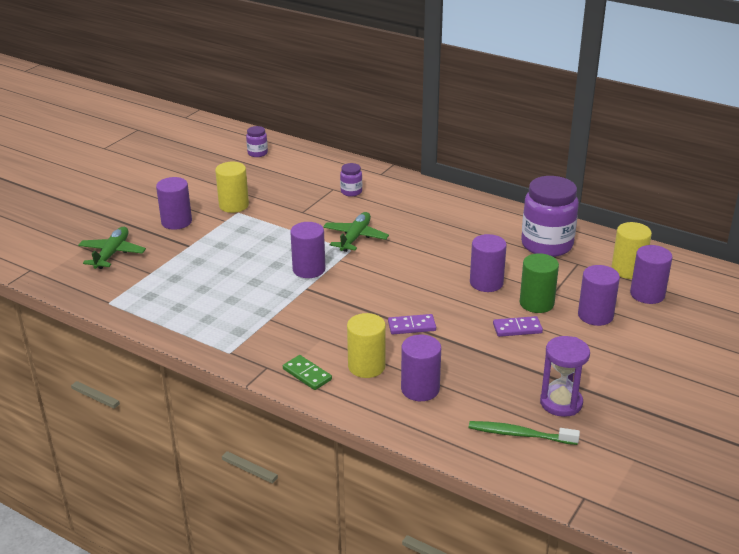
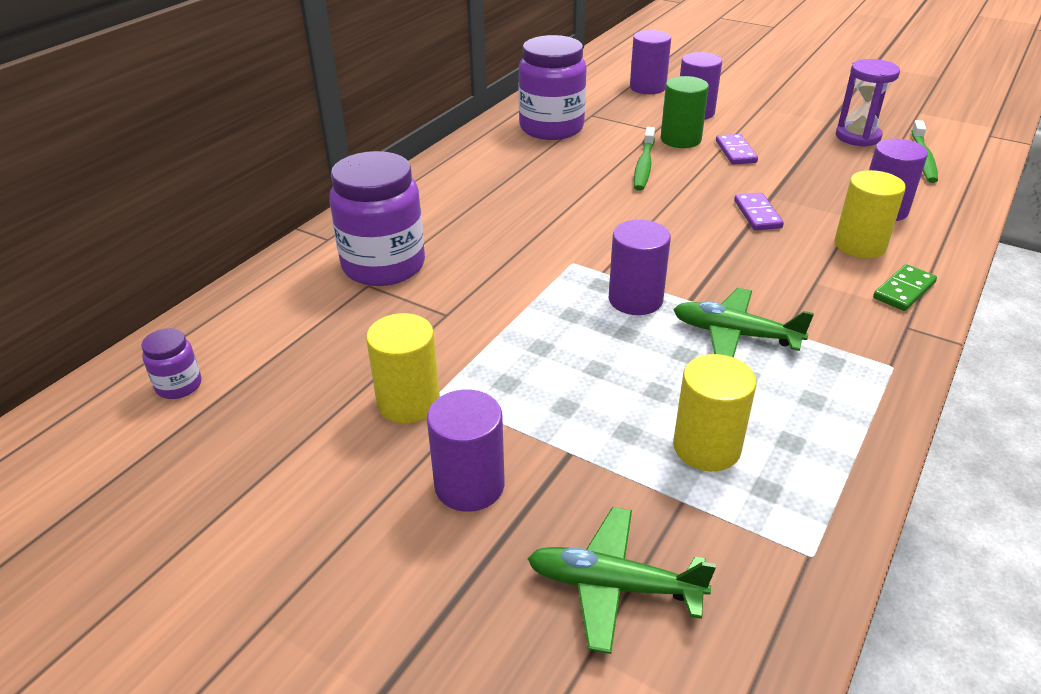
camera: 90 degrees left, 5 degrees up
(351, 192) = (383, 266): purple jar -> purple jar, size x2.20
(355, 237) = (535, 259): green plane -> green plane (734, 334)
(486, 283) = (644, 165): purple cylinder -> green toothbrush
(628, 270) = (602, 92): yellow cylinder -> yellow cylinder (706, 447)

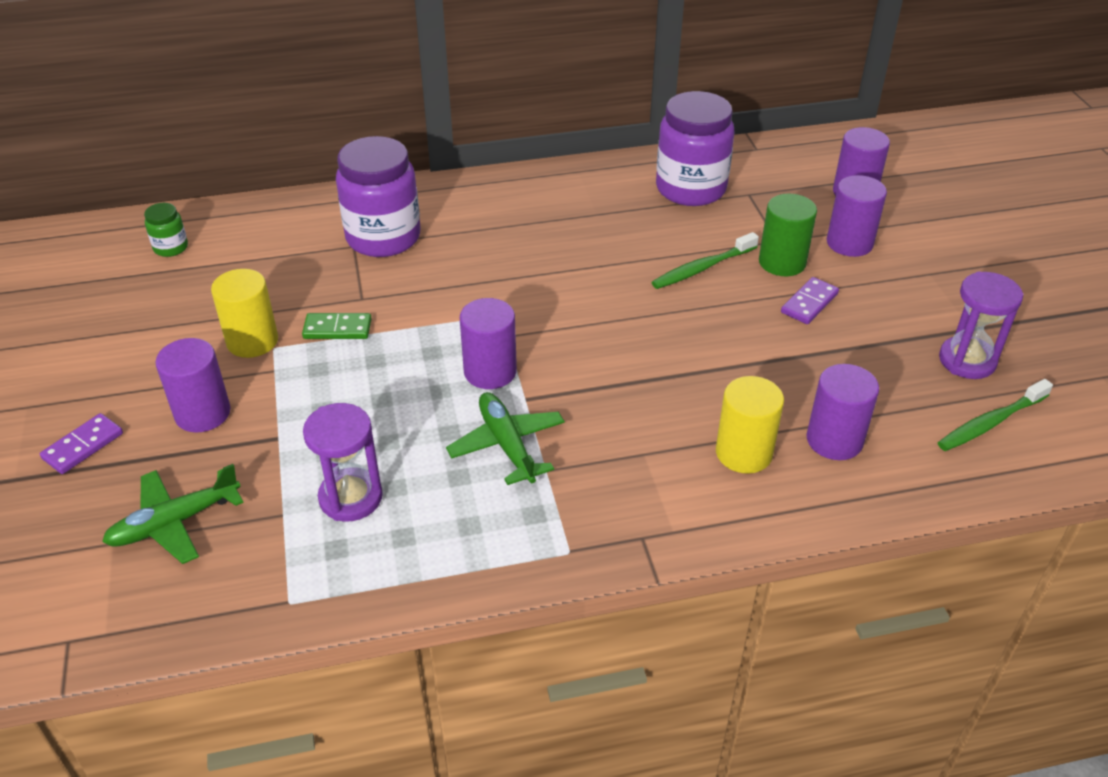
camera: 45 degrees right, 5 degrees up
(179, 386) = (171, 248): purple jar -> green jar
(613, 586) = (174, 523): green plane -> green plane turned 90 degrees counterclockwise
(706, 447) = (351, 497): yellow cylinder -> purple hourglass
(757, 214) = (712, 370): purple domino -> purple domino (83, 446)
(903, 290) = (700, 511): green domino -> green domino (337, 329)

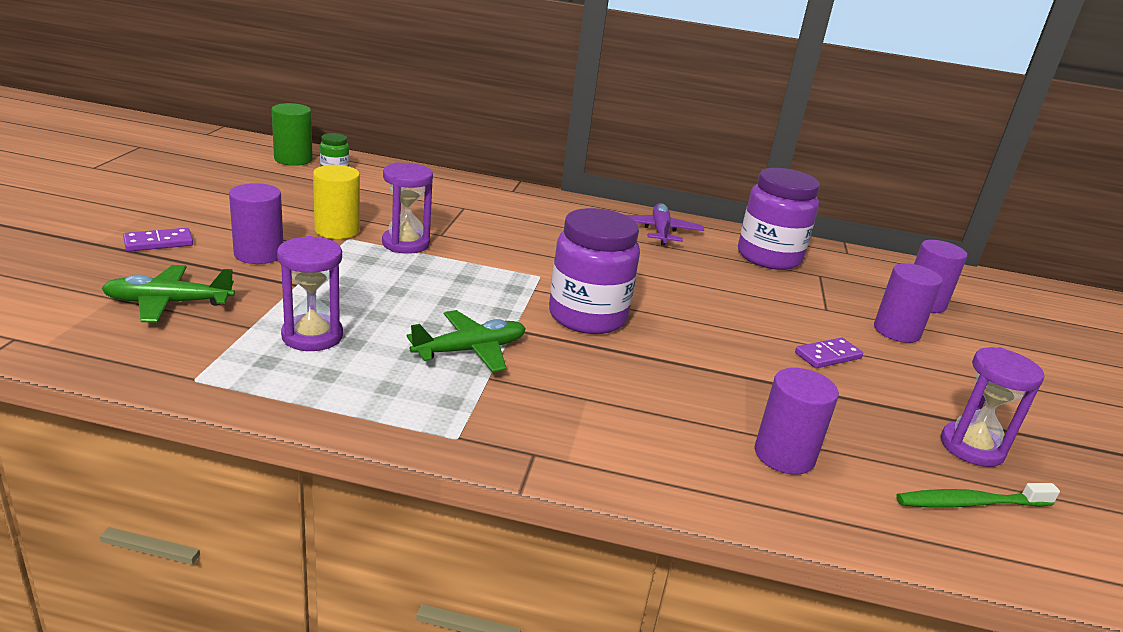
camera: 20 degrees right, 15 degrees down
(337, 329) = (405, 244): green domino -> purple hourglass
(383, 237) = (490, 210): purple jar -> purple jar (587, 316)
(490, 371) = (500, 304): purple cylinder -> none
(506, 445) = (470, 350): green plane -> green plane turned 60 degrees clockwise
(570, 195) = (660, 231): none -> purple plane
(702, 268) = (741, 304): green toothbrush -> none
(744, 453) = (683, 431): yellow cylinder -> none
(782, 262) = (820, 323): green cylinder -> green cylinder (293, 159)

